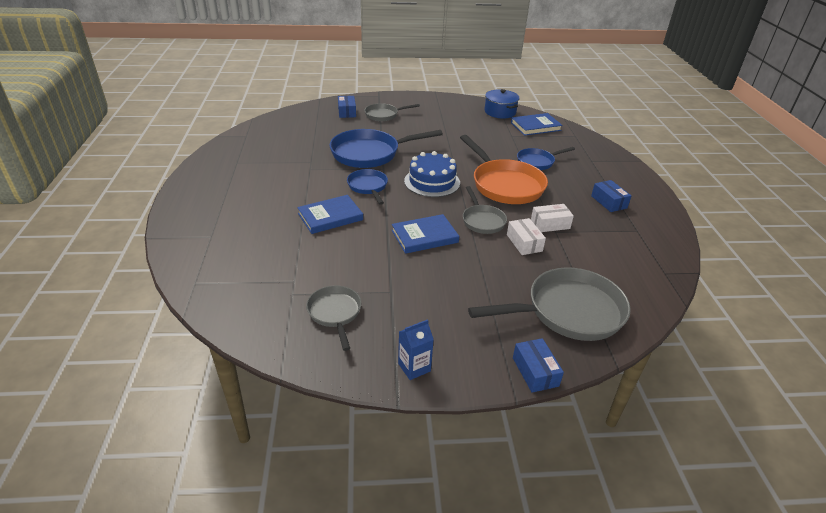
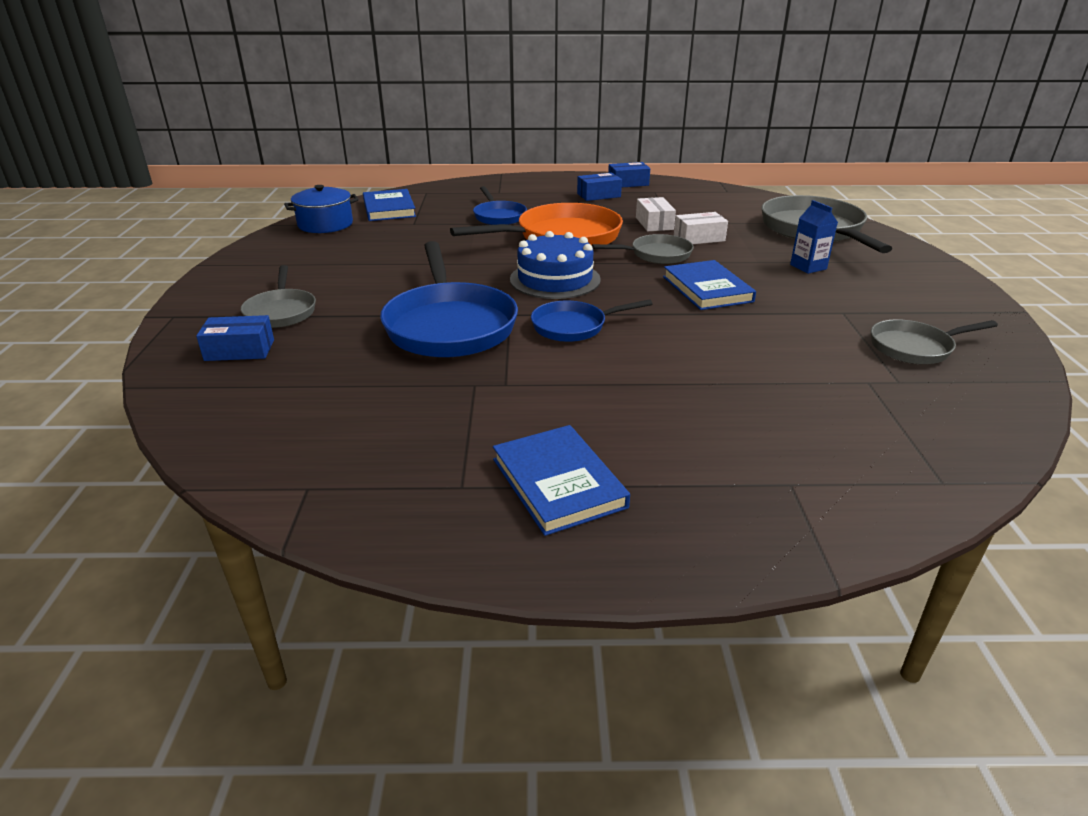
camera: 85 degrees left, 5 degrees down
(330, 217) = (677, 357): blue book -> blue book (558, 483)
(414, 367) = (964, 302): blue carton -> blue carton (808, 267)
(535, 372) = (916, 250): blue box -> blue box (628, 183)

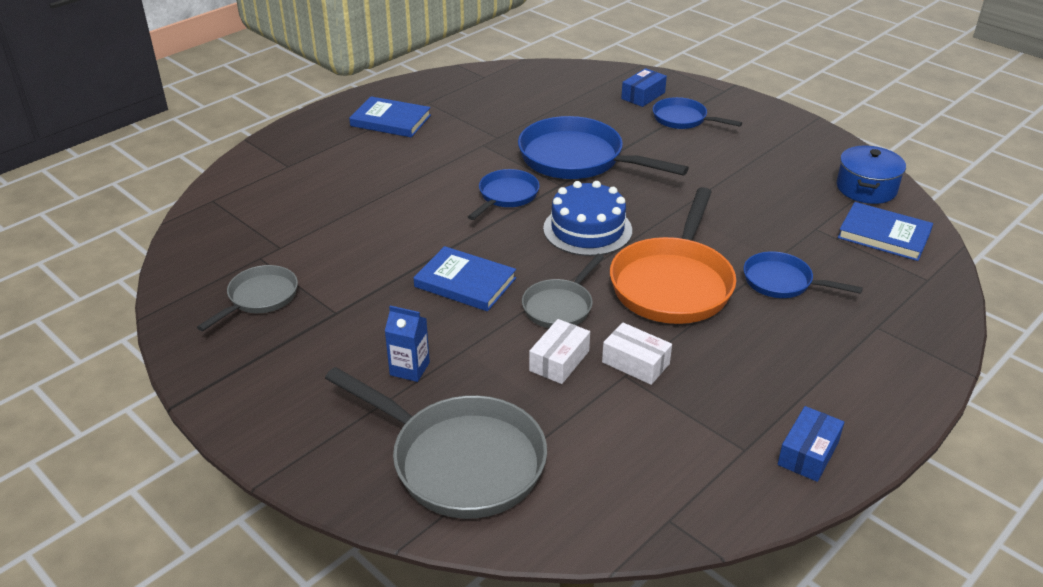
camera: 135 degrees right, 5 degrees up
(281, 311) = (683, 119): grey pan -> blue pan
(598, 195) = (781, 391): blue box -> none

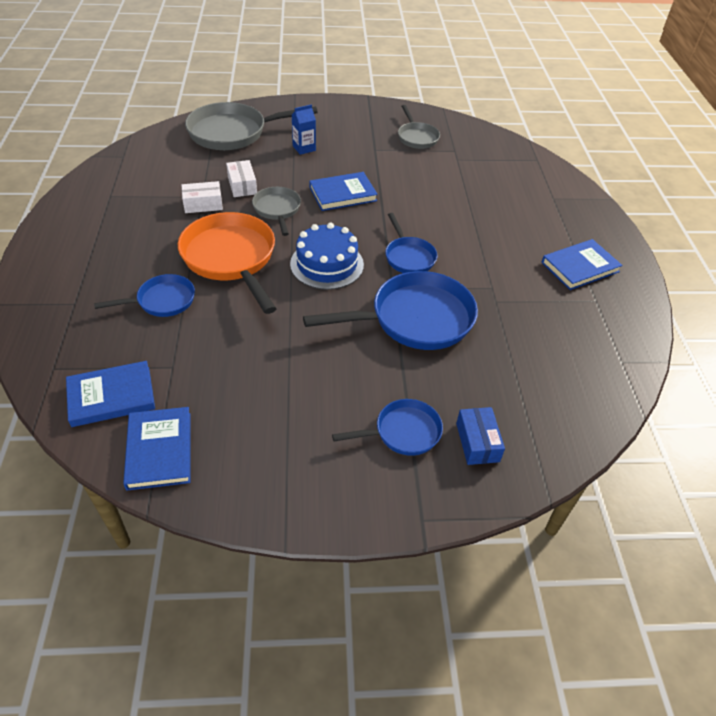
camera: 130 degrees right, 10 degrees up
(808, 453) = (76, 210): blue box -> none
(866, 188) = (159, 450): blue pot -> blue book

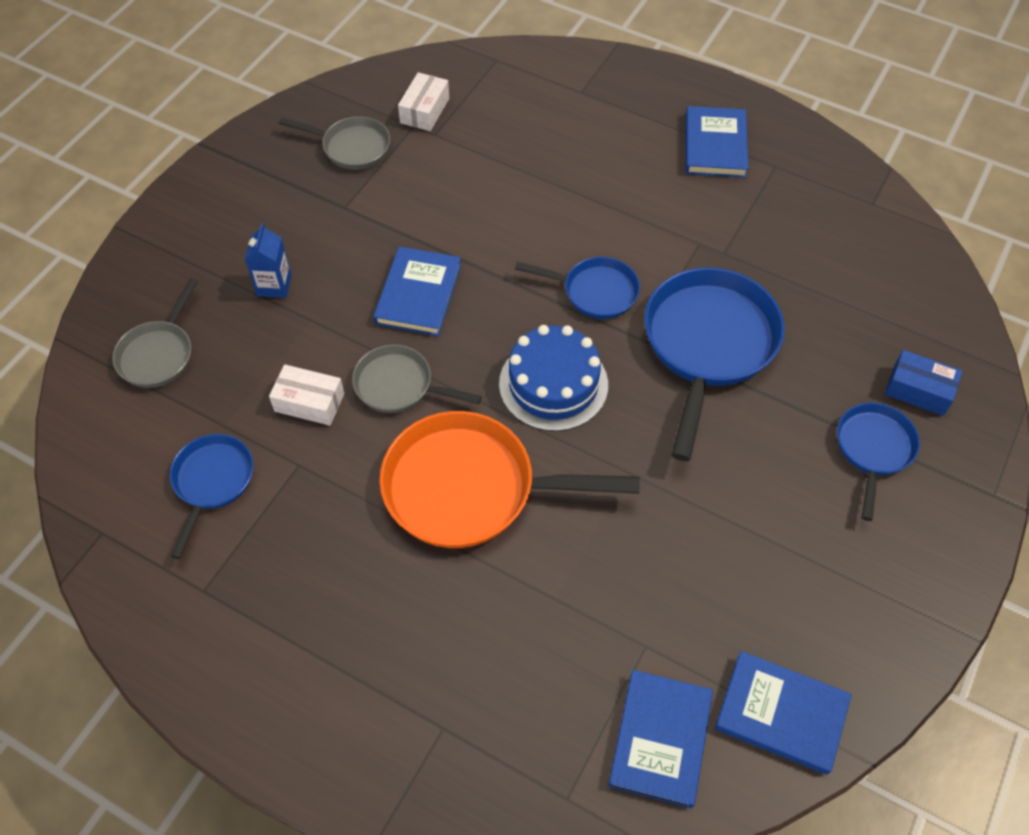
camera: 55 degrees left, 10 degrees up
(162, 301) = (507, 609): blue pan -> blue pan (212, 482)
(203, 204) = (319, 471): white box -> white box (424, 110)
(233, 133) = (159, 354): grey pan -> grey pan, size x0.55

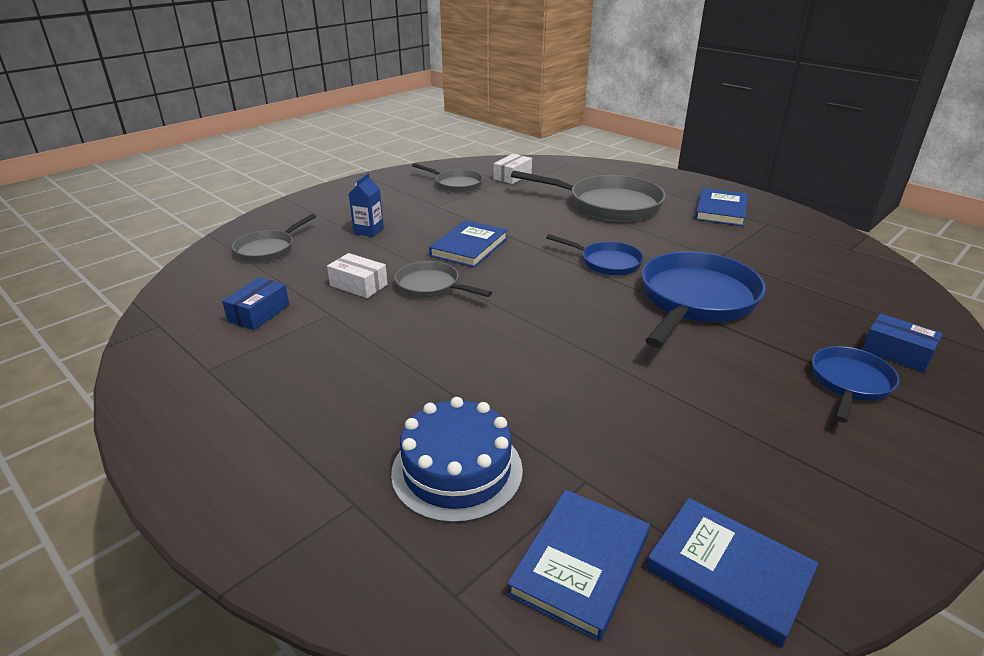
camera: 15 degrees right, 25 degrees down
(212, 482) = (259, 313): blue pan -> blue box
(470, 488) = (461, 348): orange pan -> none
(553, 384) = (556, 303): blue cake -> blue cake (457, 470)
(570, 160) = (608, 205): none -> grey pan

